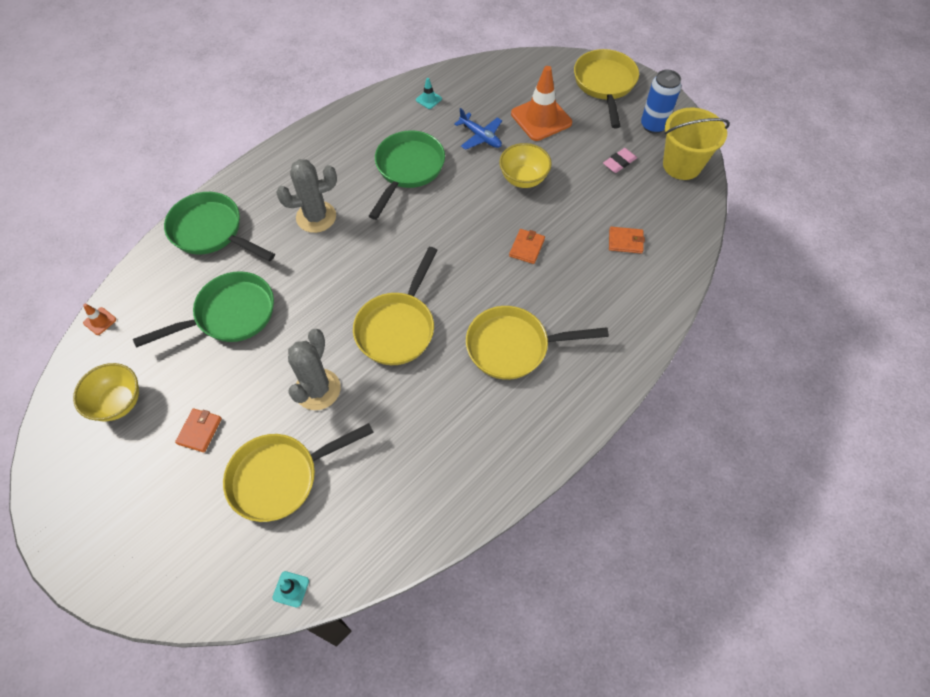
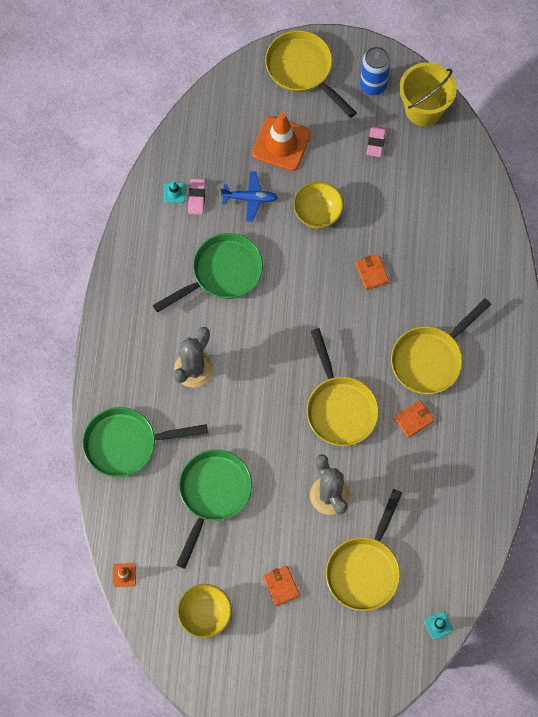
camera: 40 degrees left, 10 degrees up
(408, 170) = (222, 273): green pan -> green pan turned 75 degrees clockwise
(441, 112) = (197, 198): none -> pink eraser
(625, 241) = (436, 212): orange wallet -> orange wallet (414, 419)

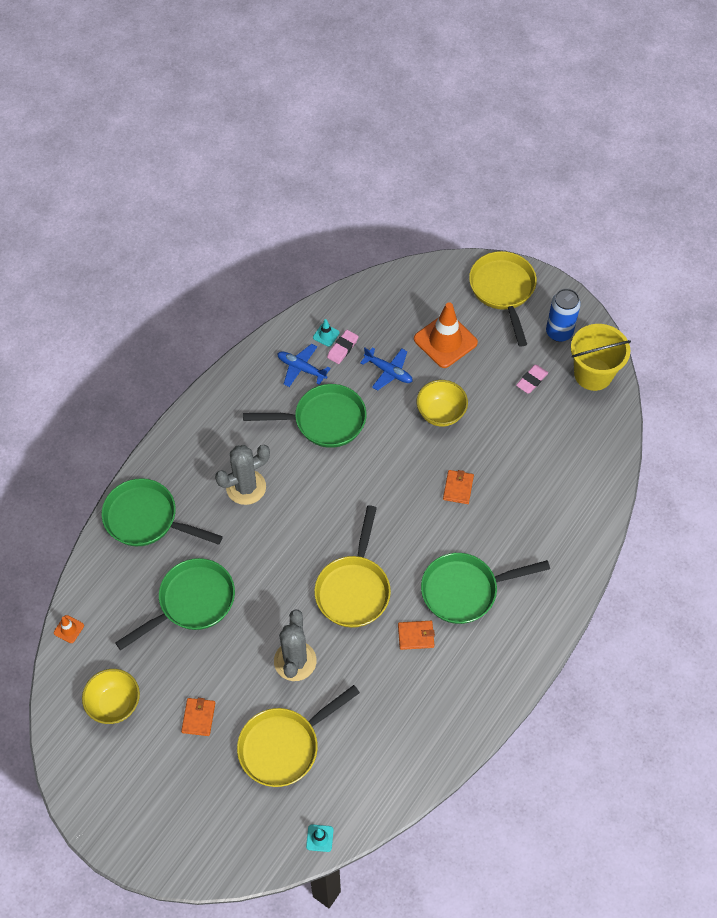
camera: 30 degrees right, 10 degrees down
(172, 235) = (301, 368): none -> blue plane
(430, 359) = (465, 590): yellow pan -> green pan

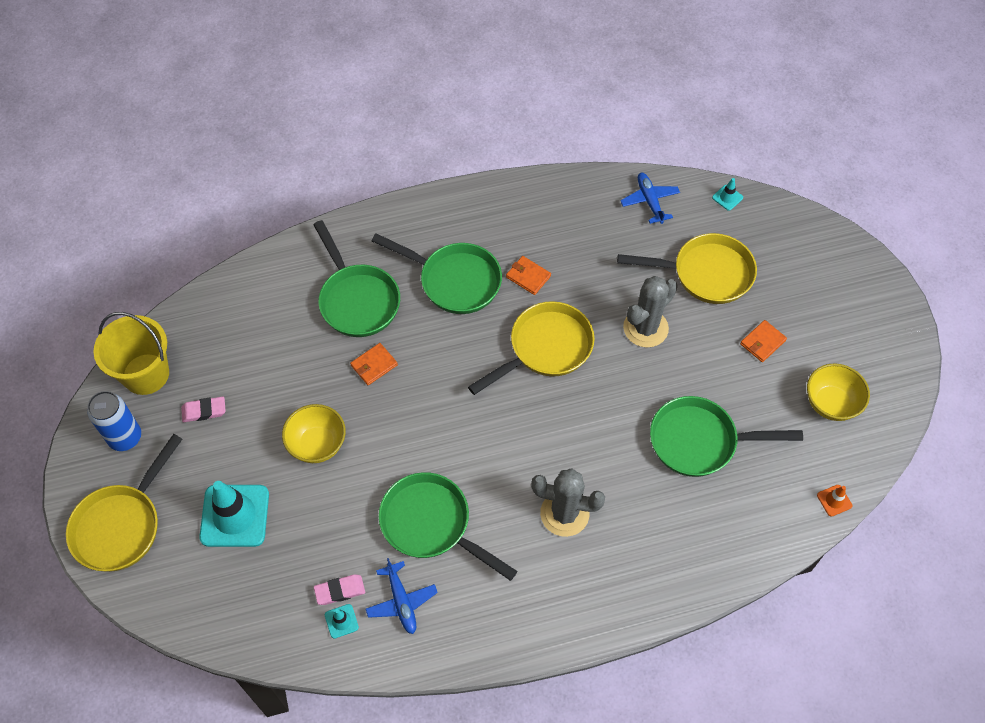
camera: 140 degrees left, 0 degrees up
(147, 519) = (686, 555): green pan -> green pan (357, 300)
(388, 371) = (321, 527): blue plane -> blue plane (649, 201)
(445, 341) = (235, 516): orange traffic cone -> turquoise traffic cone

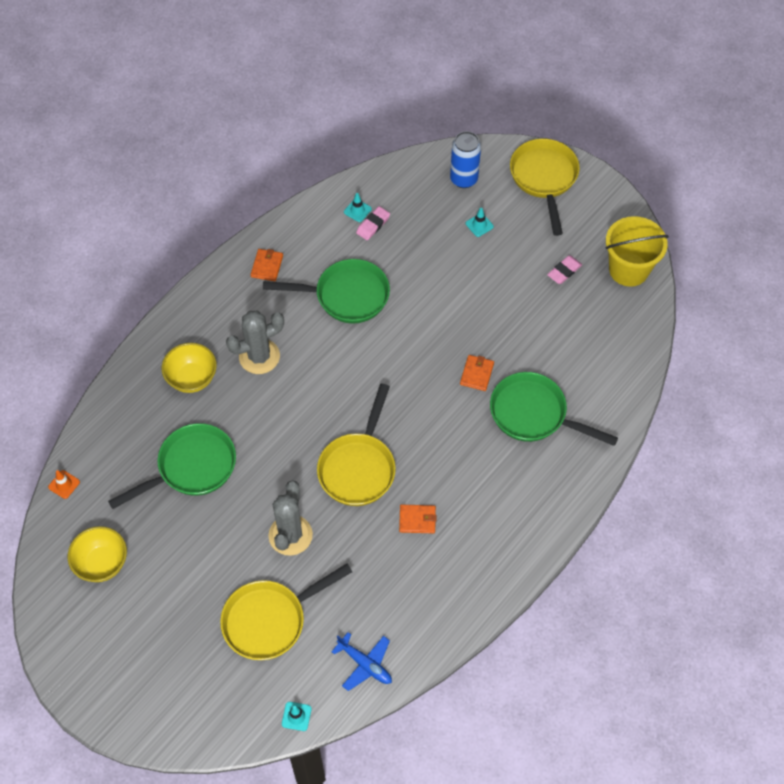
camera: 145 degrees right, 0 degrees up
(125, 437) = (597, 225): blue can -> blue can (464, 179)
(235, 516) = (479, 225): turquoise traffic cone -> turquoise traffic cone, size x0.43
(317, 444) = (467, 297): yellow bowl -> yellow bowl (192, 378)
(401, 601) = (328, 242): blue plane -> none
(454, 281) = (473, 478): green pan -> none
(762, 342) = (185, 584): orange wallet -> orange wallet (267, 266)

